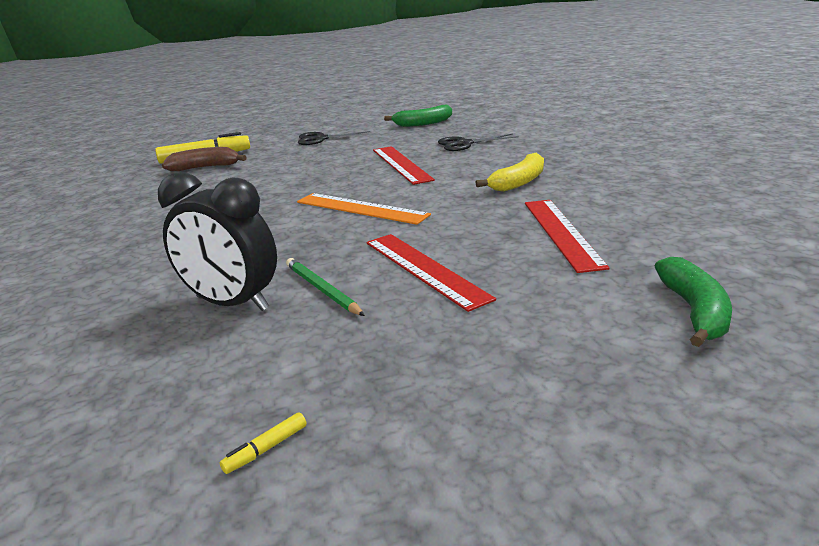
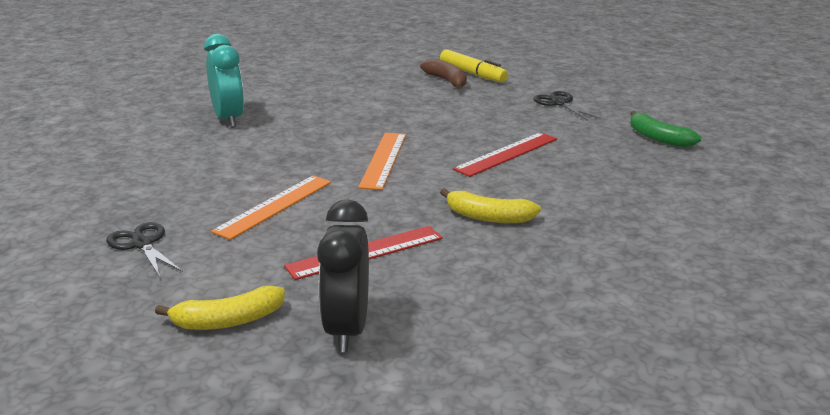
camera: 65 degrees right, 0 degrees up
(123, 283) = (228, 119): none -> turquoise clock
(232, 303) = (208, 156): black clock -> black clock (347, 329)
(266, 449) = (62, 203): yellow marker -> none
(322, 290) = (233, 178): green pencil -> none
(424, 269) = (274, 206): red ruler -> orange ruler
(464, 144) = (597, 172): black scissors -> black scissors (142, 244)
(694, 311) = (228, 321): green banana -> yellow banana

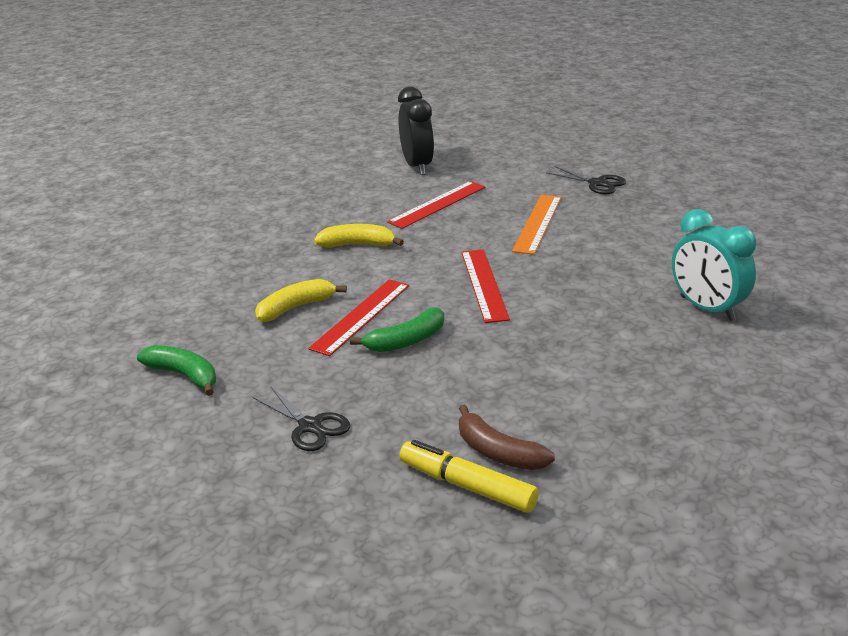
camera: 165 degrees right, 5 degrees up
(228, 321) = (488, 159): yellow banana -> yellow banana (295, 307)
(384, 160) = (483, 285): orange ruler -> red ruler
(475, 133) = (406, 341): none -> green banana

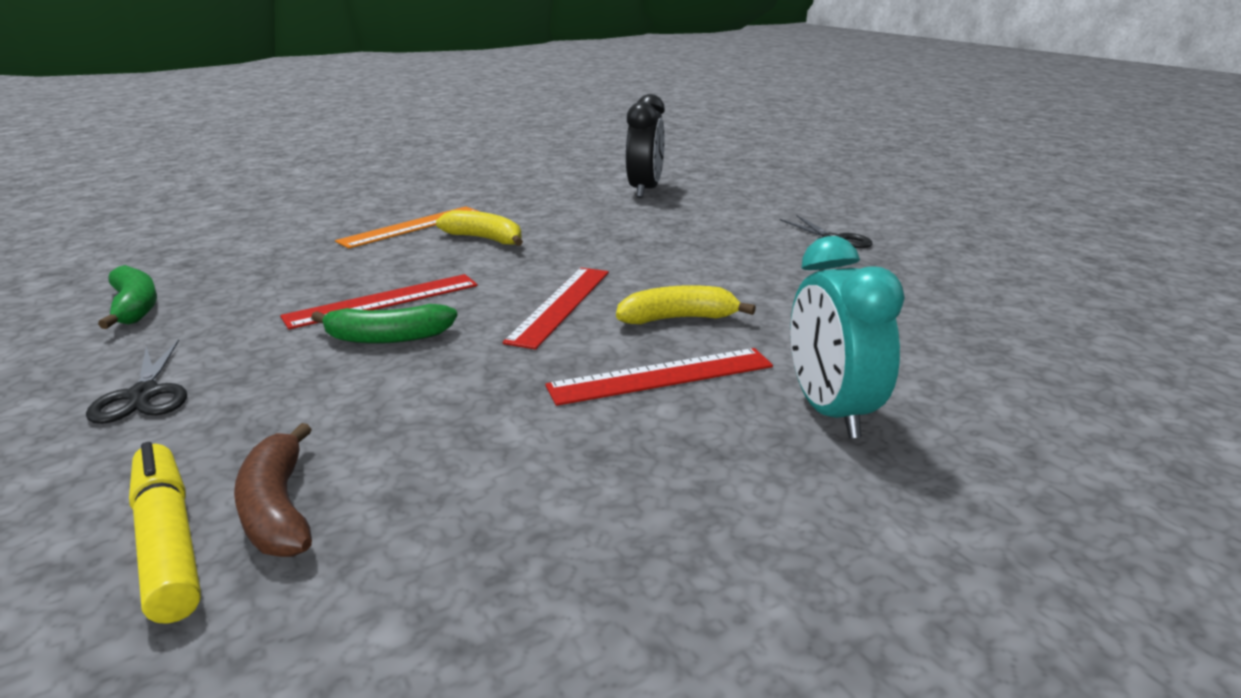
camera: 25 degrees right, 5 degrees down
(295, 307) = (336, 276): yellow banana -> yellow banana (678, 318)
(437, 204) = (619, 223): red ruler -> red ruler (661, 376)
(538, 223) = (708, 262): orange ruler -> orange ruler (411, 227)

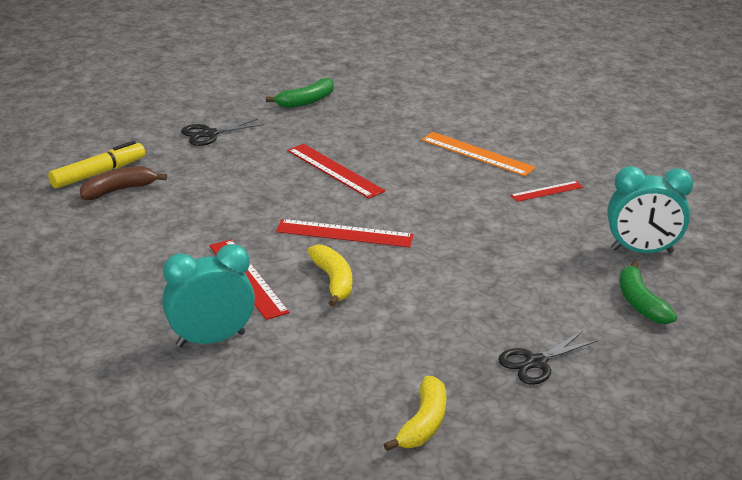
camera: 80 degrees right, 5 degrees up
(388, 338) = (282, 182): green banana -> green banana (640, 303)
(485, 239) = (463, 187): yellow banana -> yellow banana (423, 423)
(517, 208) = (546, 191): none -> red ruler
(645, 190) = (642, 251): black clock -> turquoise clock

